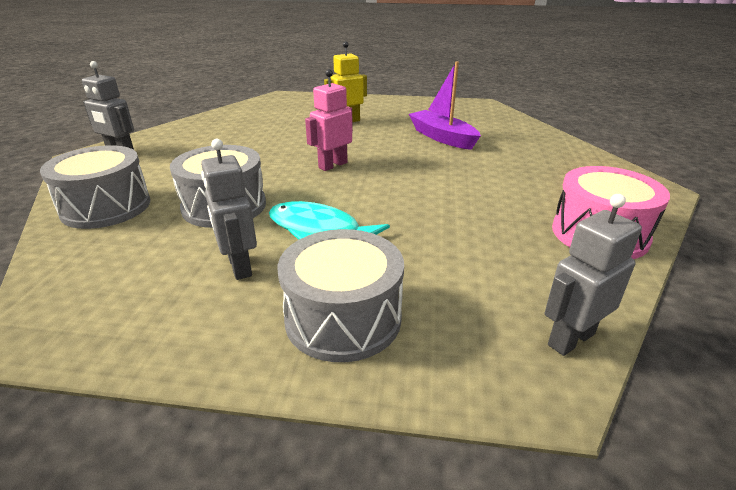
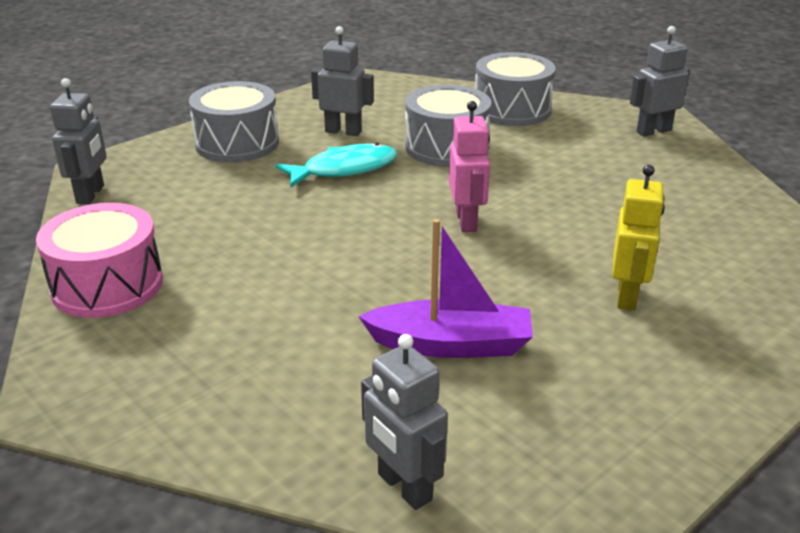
camera: 130 degrees right, 0 degrees up
(520, 123) = (404, 487): none -> grey robot

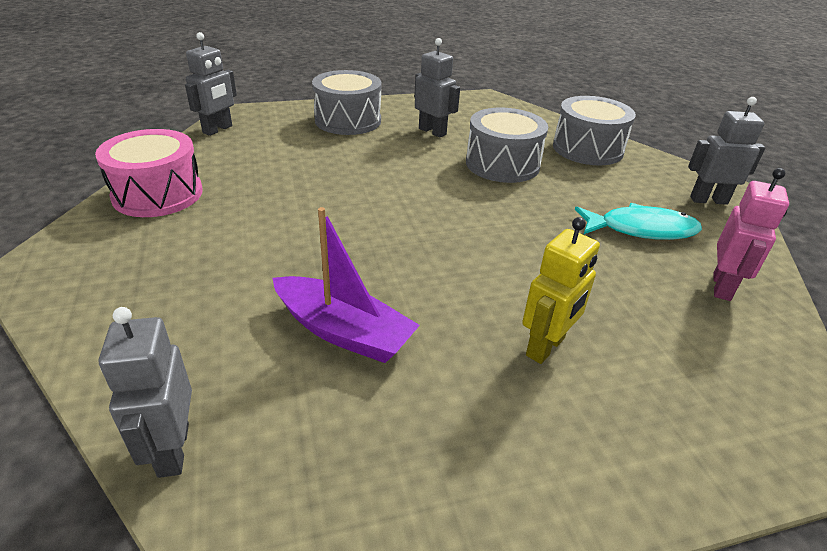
camera: 25 degrees right, 5 degrees up
(344, 169) = (405, 159): turquoise fish -> turquoise fish (641, 229)
(467, 221) = (461, 229): pink robot -> pink robot (722, 287)

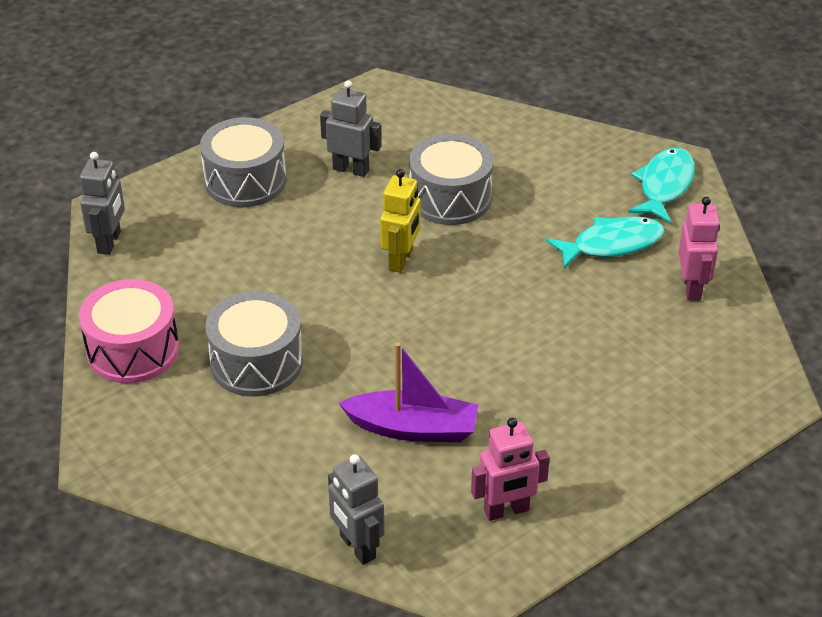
camera: 20 degrees left, 5 degrees up
(389, 471) = (506, 511): none -> pink robot
(546, 347) = (572, 389): yellow robot -> yellow robot (401, 260)
(587, 149) = (528, 146): grey drum -> grey drum (256, 362)
(708, 200) = (664, 186): grey robot -> turquoise fish

